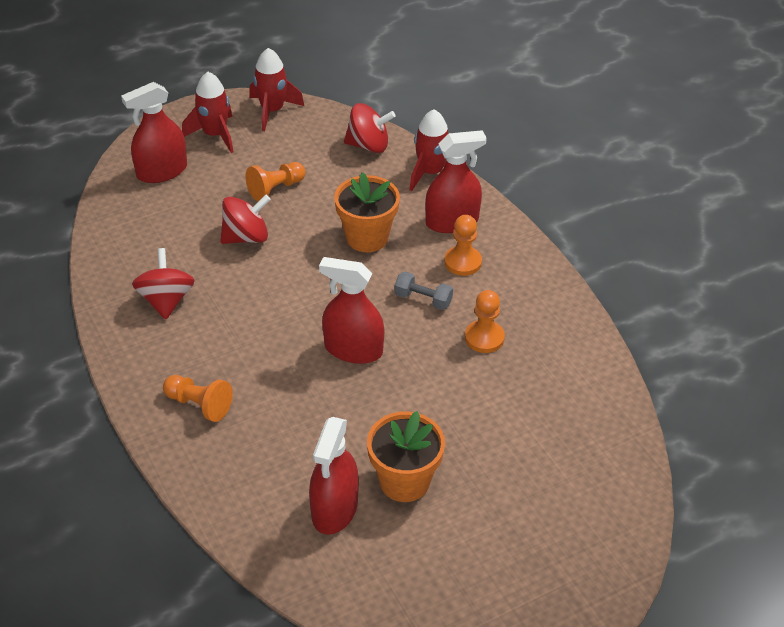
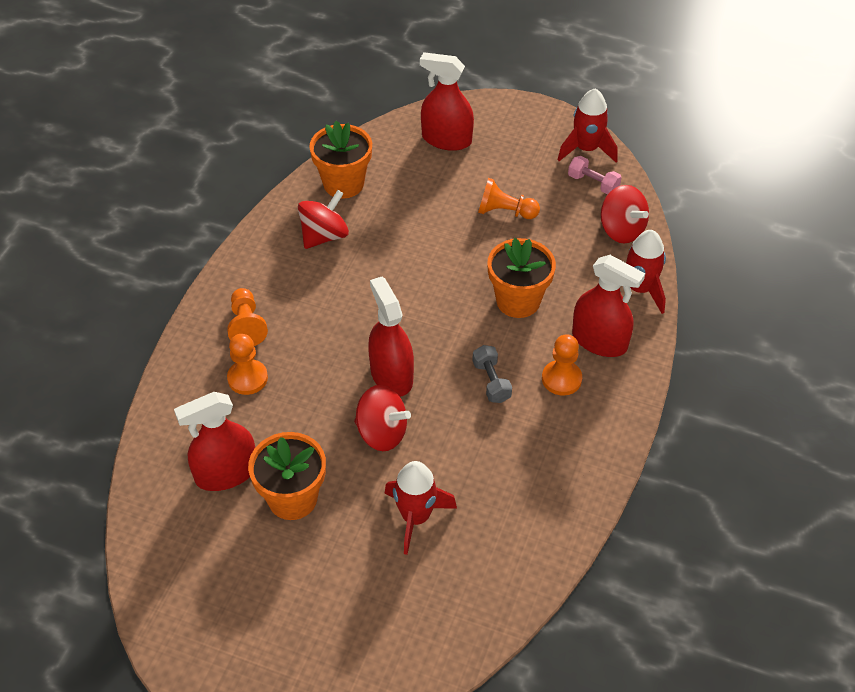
camera: 50 degrees right, 5 degrees up
(127, 255) = (343, 184): none -> orange flower pot
(215, 135) = (519, 138): red rocket -> red rocket (415, 517)
(246, 237) = (435, 232): red spinning top -> red spinning top (382, 433)
(308, 129) = (593, 183): none -> pink dumbbell
(484, 338) = (493, 450): orange pawn -> orange pawn (247, 378)

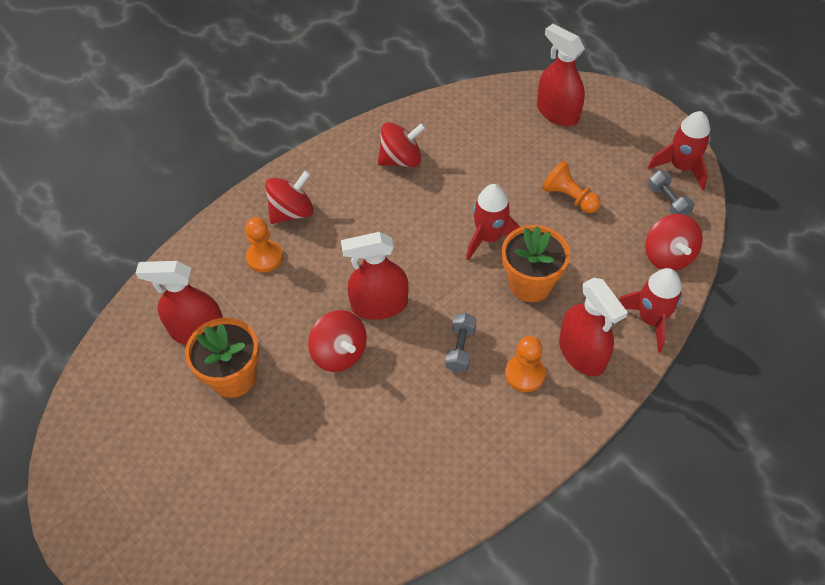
camera: 30 degrees right, 5 degrees up
(246, 325) = (292, 212): orange pawn -> red spinning top
(343, 184) = (445, 120): orange flower pot -> none
(391, 375) = (379, 305): red spray bottle -> red spray bottle turned 105 degrees counterclockwise
(415, 517) = (320, 442): red rocket -> red rocket (489, 238)
(593, 183) = (667, 202): pink dumbbell -> grey dumbbell

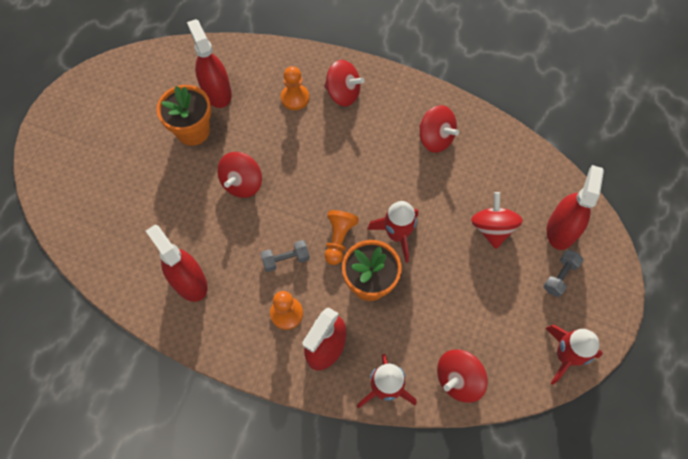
camera: 60 degrees right, 10 degrees up
(379, 305) = (294, 189): red spray bottle -> red spray bottle (189, 281)
(527, 161) = (492, 228): none -> red spinning top
(569, 197) = (473, 276): orange pawn -> orange pawn (338, 240)
(667, 202) = (518, 358): grey dumbbell -> grey dumbbell (560, 276)

